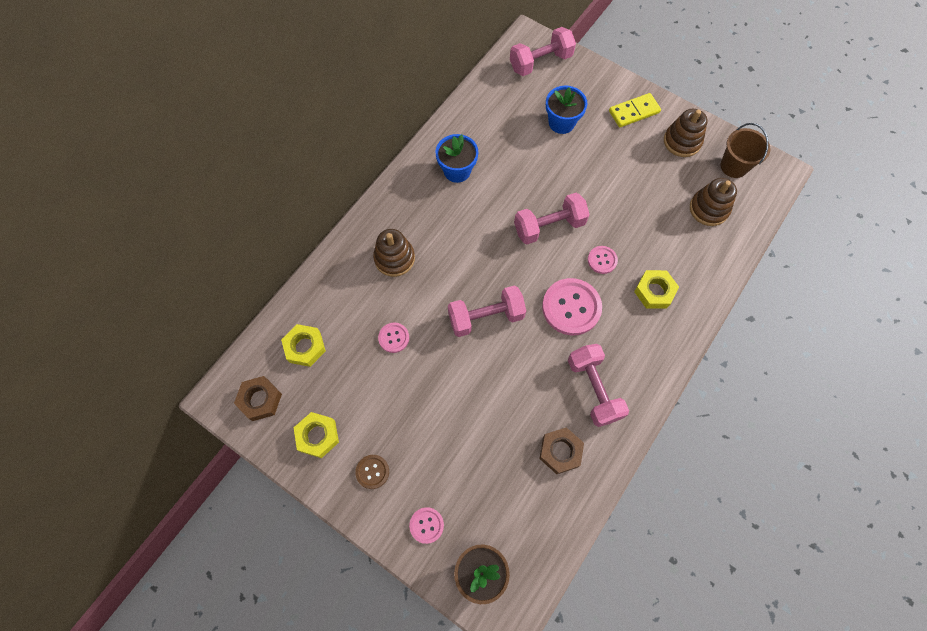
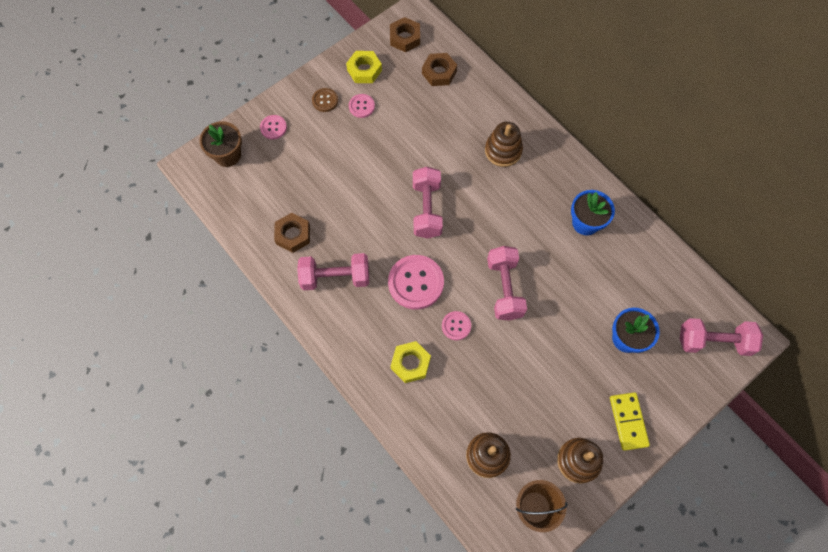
camera: 105 degrees right, 0 degrees up
(305, 347) = (439, 72): yellow nut -> brown nut
(394, 338) = (428, 135): pink button -> pink button (361, 106)
(540, 62) = (713, 341): pink dumbbell -> pink dumbbell turned 75 degrees counterclockwise

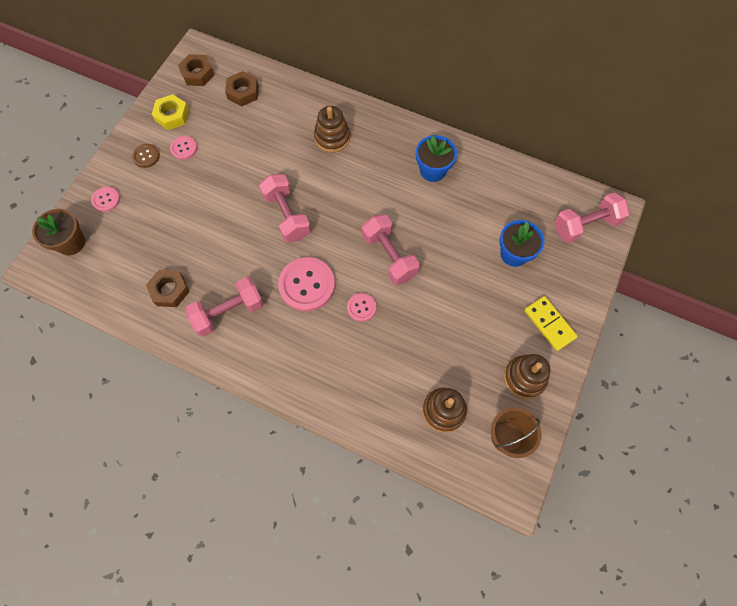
camera: 25 degrees left, 0 degrees up
(410, 363) = (335, 359): yellow nut -> none

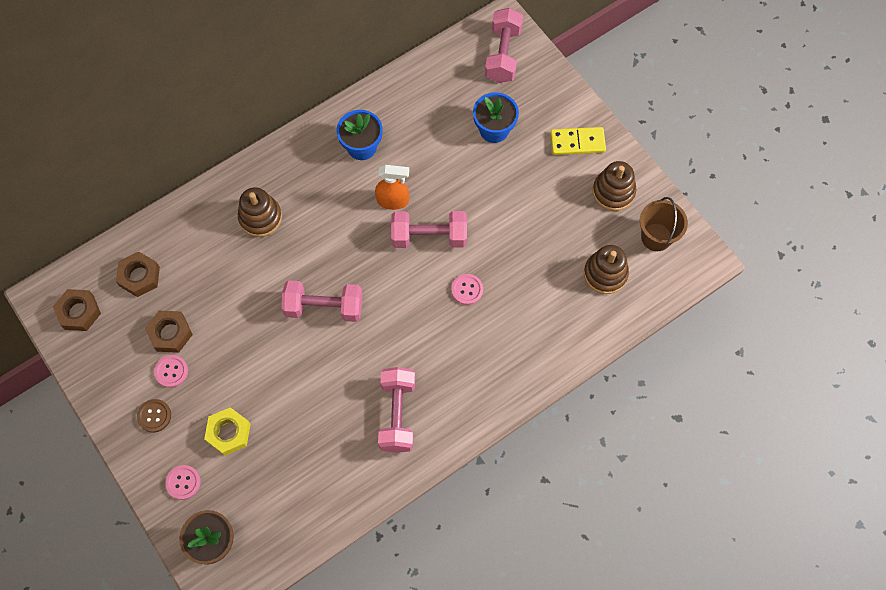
camera: 60 degrees left, 0 degrees up
(170, 290) = (337, 461): brown nut -> brown nut (170, 333)
(172, 115) = (118, 365): yellow nut -> yellow nut (229, 433)
(307, 285) = (413, 327): pink button -> none
(402, 215) = (393, 201): none -> orange spray bottle

